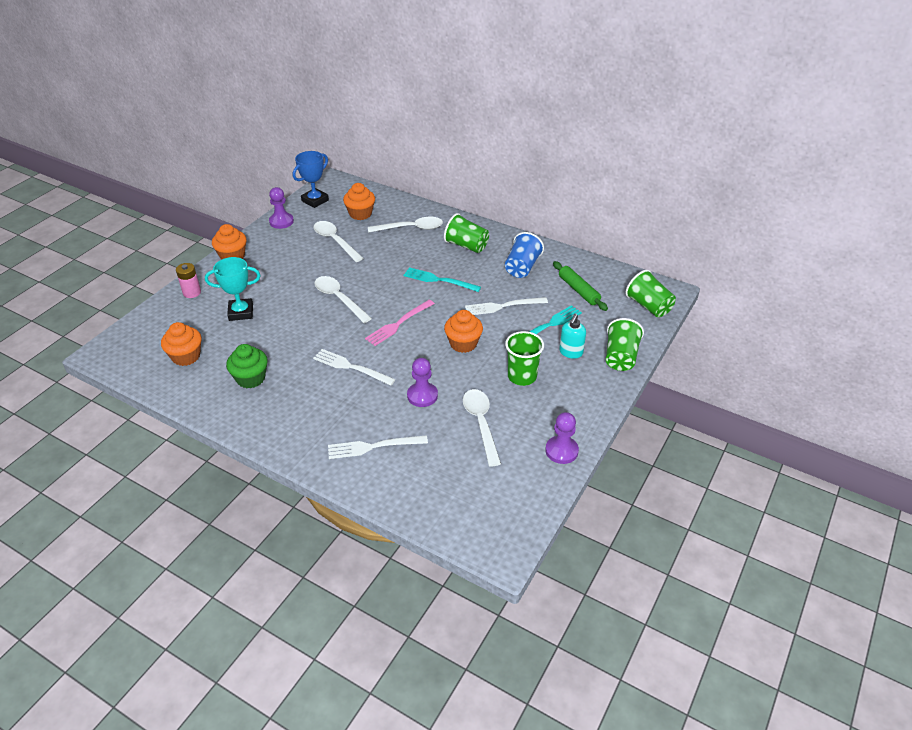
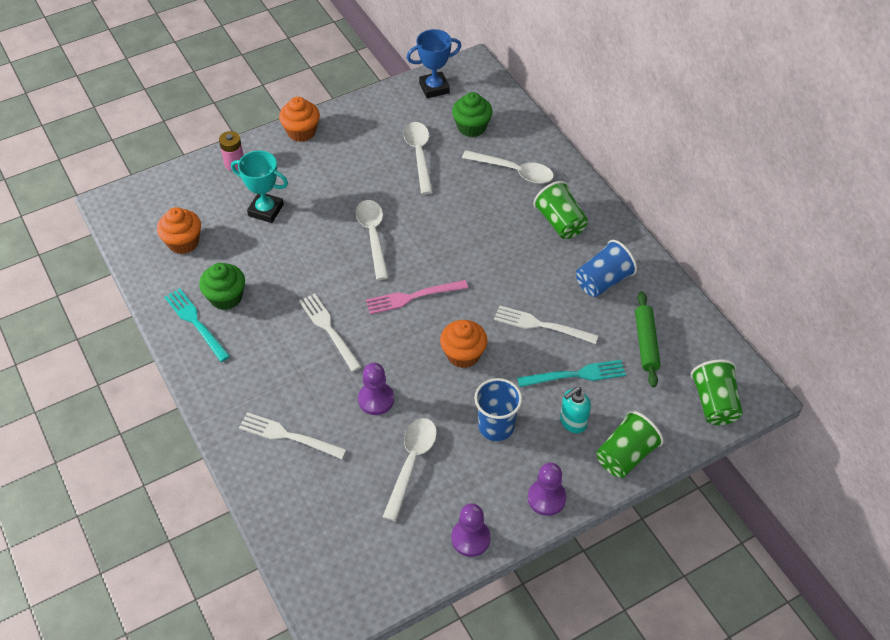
camera: 30 degrees right, 10 degrees up
(281, 221) = (380, 104): purple pawn -> purple pawn (546, 498)
(360, 214) = (471, 127): orange cupcake -> green cupcake
(438, 280) = (495, 257): turquoise fork -> turquoise fork (195, 322)
(522, 376) = (496, 426): green cup -> blue cup

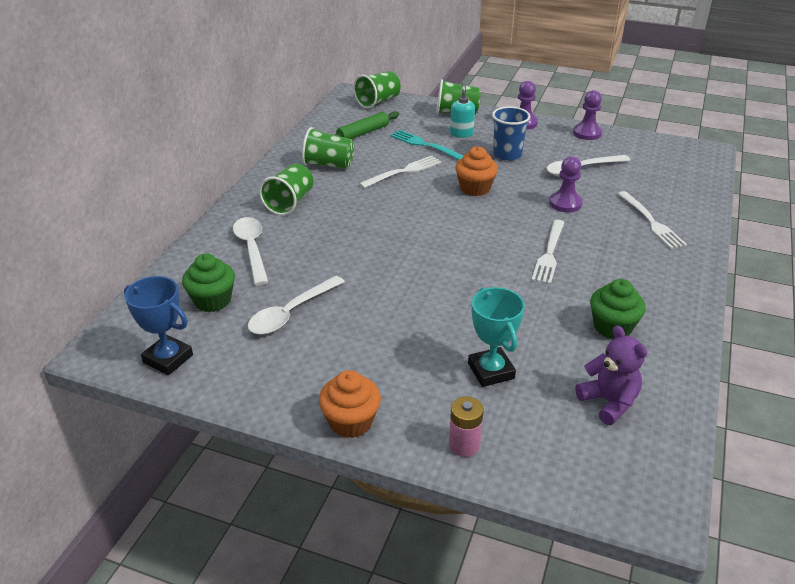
camera: 130 degrees left, 15 degrees down
(183, 242) = (608, 402): orange cupcake -> purple teddy bear
(195, 322) = (660, 327): turquoise fork -> none
(373, 236) = (428, 284): white spoon -> none
(412, 297) = (460, 232): pink fork -> none
(541, 325) = (404, 171): white fork -> white fork turned 105 degrees counterclockwise
(573, 422) = (461, 134): turquoise soap dispenser -> turquoise soap dispenser turned 105 degrees counterclockwise
(603, 281) = (328, 164): blue cup -> green cup

